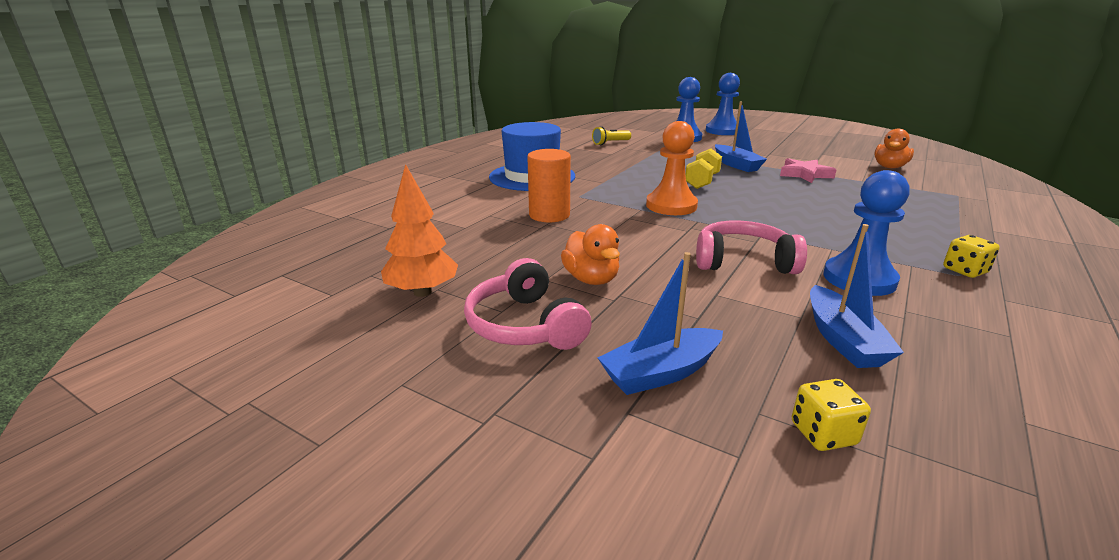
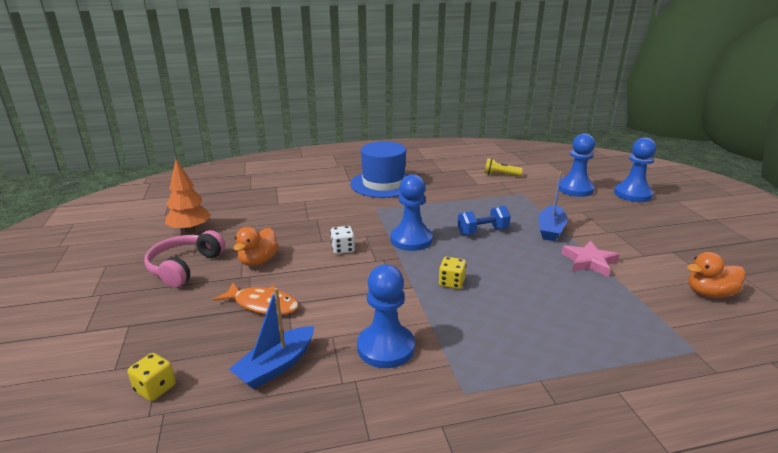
camera: 45 degrees right, 0 degrees up
(549, 215) = (330, 214): orange cylinder -> none
(639, 235) = (343, 249): none -> white dice
(661, 373) = (174, 320): blue boat -> none
(671, 206) = (411, 240): orange pawn -> blue pawn
(699, 307) = (263, 304): none -> orange fish
(702, 181) = (482, 231): yellow dumbbell -> blue dumbbell
(743, 261) = (352, 296): pink headphones -> none
(965, 270) = (477, 393): yellow dice -> yellow dice (451, 283)

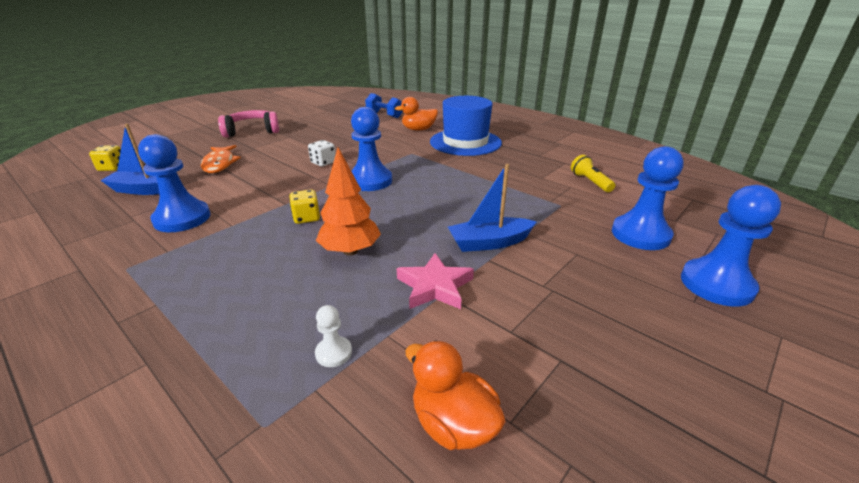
camera: 55 degrees right, 5 degrees up
(190, 230) = (302, 117): orange tree -> orange tree (350, 251)
(258, 261) = (278, 145): orange duck -> orange duck (418, 129)
(482, 231) = (429, 206): blue dumbbell -> blue dumbbell (384, 115)
(640, 313) = (333, 353): none -> white pawn

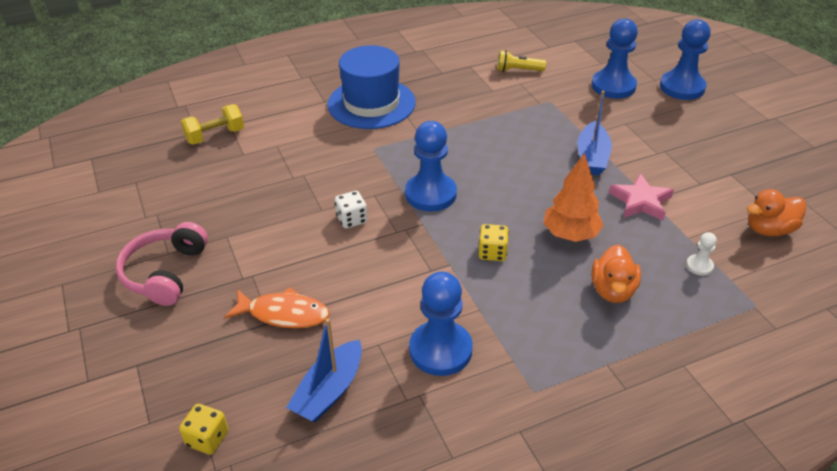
camera: 65 degrees left, 10 degrees up
(384, 115) = (215, 136): blue dumbbell -> yellow dumbbell
(418, 129) = (300, 123): orange duck -> orange duck (612, 290)

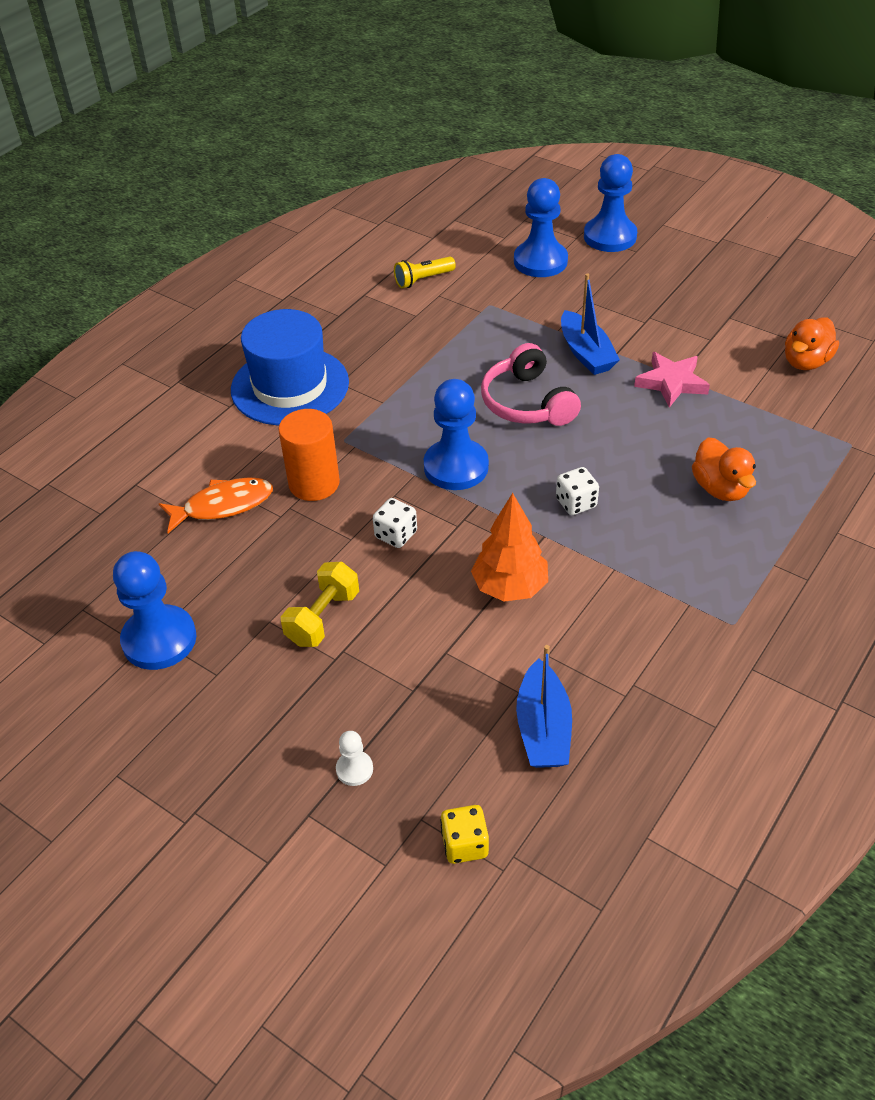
camera: 30 degrees left, 5 degrees up
(165, 273) = (236, 698): pink headphones -> pink headphones (527, 403)
(215, 136) = (131, 507): yellow dumbbell -> yellow dumbbell (323, 618)
(284, 314) = (420, 674): orange fish -> orange fish (223, 505)
(331, 166) = (314, 483): none -> orange cylinder
(440, 350) = (614, 629): blue pawn -> blue pawn (159, 639)
(492, 253) = (576, 503): yellow dice -> white dice
(570, 234) = (634, 448): orange tree -> orange tree (510, 587)
(699, 266) = (775, 427): white pawn -> white pawn (354, 769)

